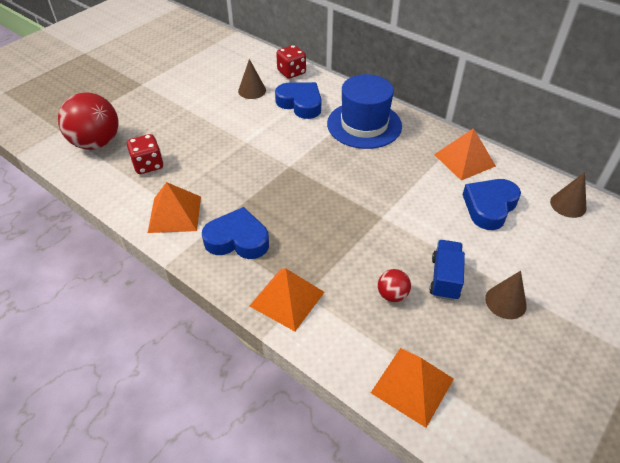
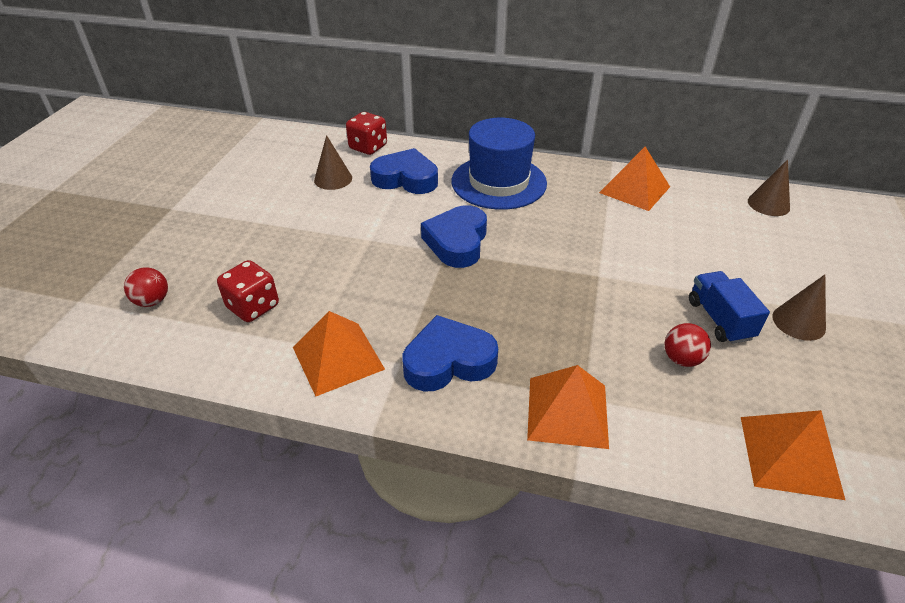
camera: 25 degrees left, 5 degrees down
(96, 143) = (152, 301): red ball -> red ball, size x0.46
(489, 207) = (699, 229): blue heart -> blue heart (457, 242)

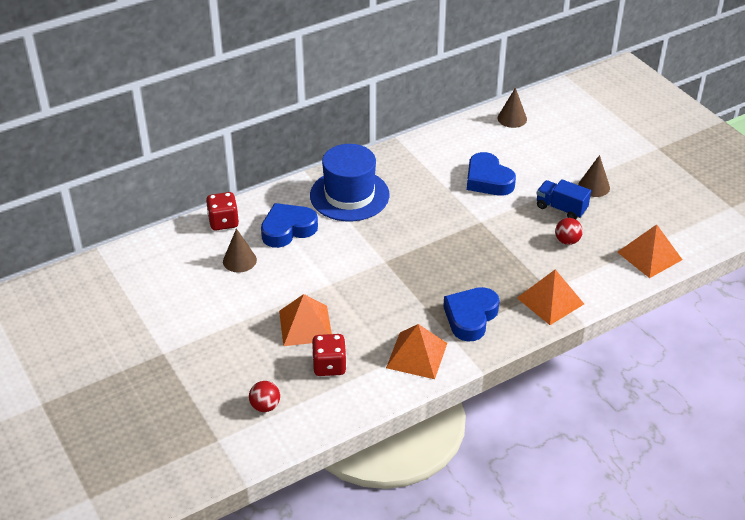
camera: 45 degrees left, 0 degrees up
(457, 242) = (382, 251): blue heart -> blue heart (488, 180)
(634, 189) = (433, 151): orange pyramid -> orange pyramid (305, 325)

